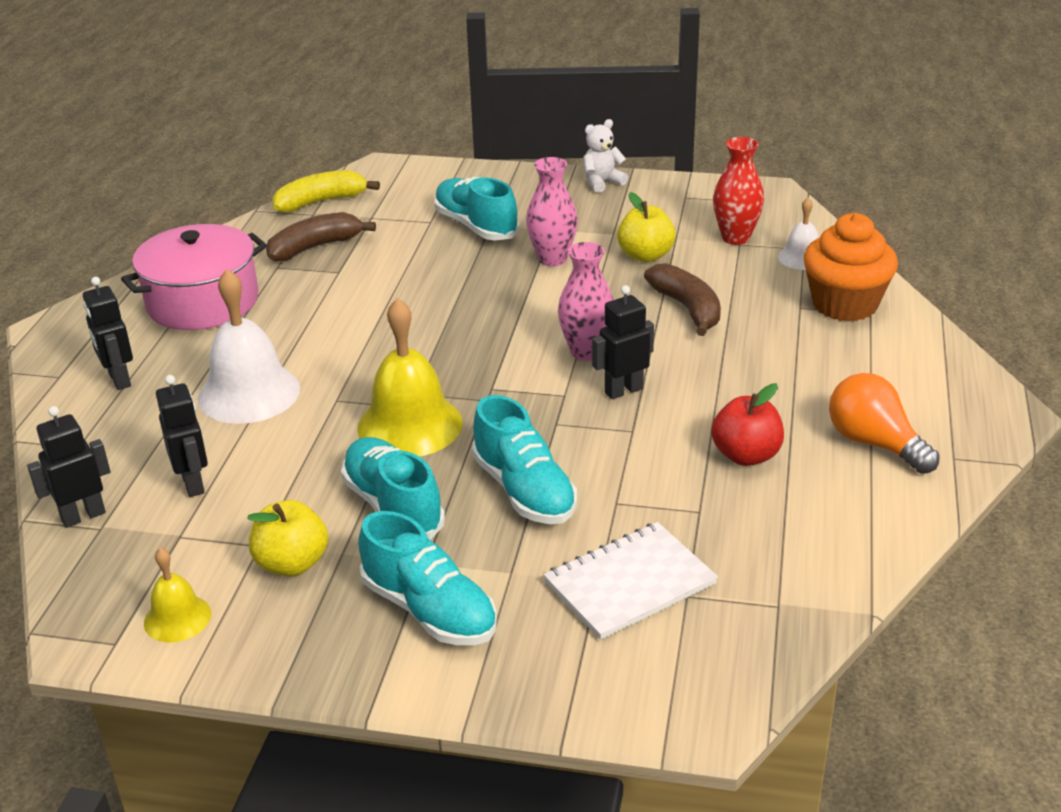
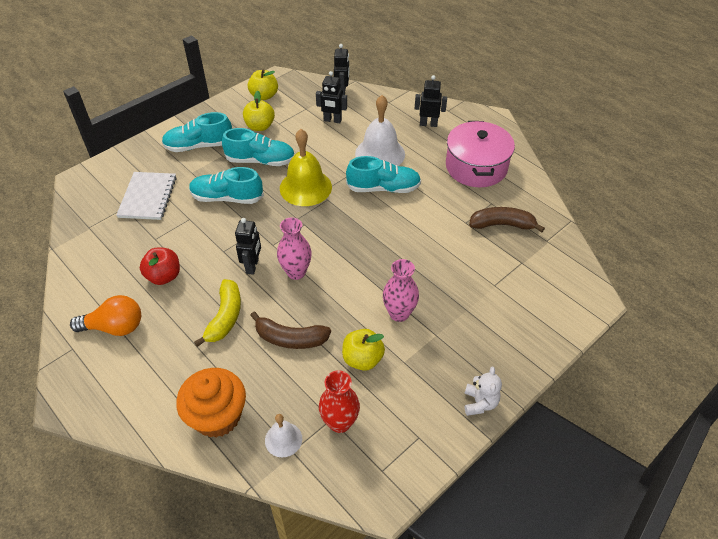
camera: 125 degrees right, 15 degrees up
(177, 618) = (264, 96): yellow bell -> yellow apple
(315, 247) = (502, 225): brown banana -> brown banana turned 90 degrees counterclockwise
(321, 202) = (561, 250): yellow banana -> yellow banana (225, 317)
(476, 226) = (470, 302): turquoise shoe -> turquoise shoe (383, 188)

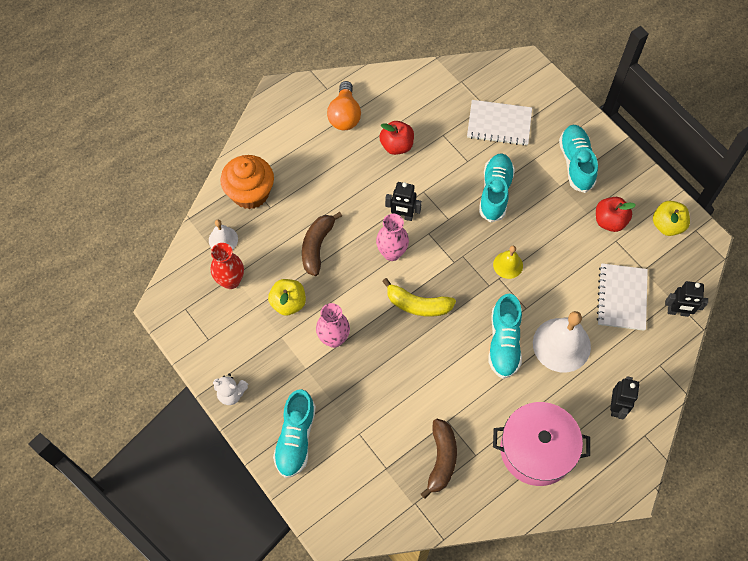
camera: 95 degrees right, 15 degrees up
(225, 317) = (346, 195): yellow banana -> yellow banana (418, 305)
(260, 126) = (609, 221): yellow apple -> red apple
(260, 161) = (551, 222): turquoise shoe -> turquoise shoe (295, 438)
(305, 187) = (508, 265): yellow bell -> yellow bell, size x0.53
(332, 120) = (622, 297): black robot -> white notebook

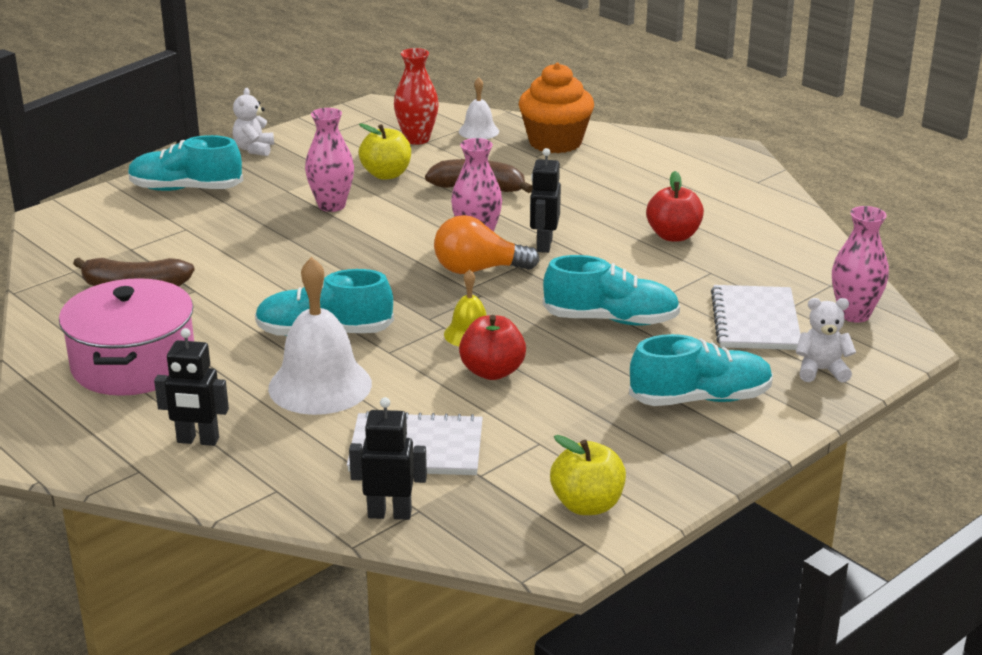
camera: 85 degrees right, 35 degrees down
(344, 115) = (714, 196): orange light bulb -> orange light bulb (478, 270)
(418, 305) = (389, 262): yellow banana -> none
(494, 78) = (854, 314): none -> pink vase
(550, 105) = (821, 371): none -> white teddy bear
(609, 221) = (580, 436): red apple -> red apple (492, 372)
(677, 312) = (389, 514): black robot -> black robot turned 90 degrees clockwise

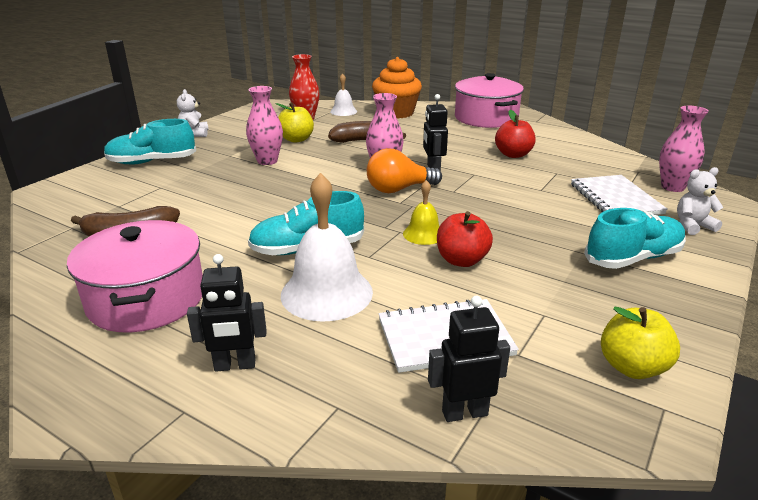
camera: 15 degrees left, 0 degrees up
(611, 320) = (518, 211): turquoise shoe -> none
(684, 167) = (486, 118): none -> pink pot

